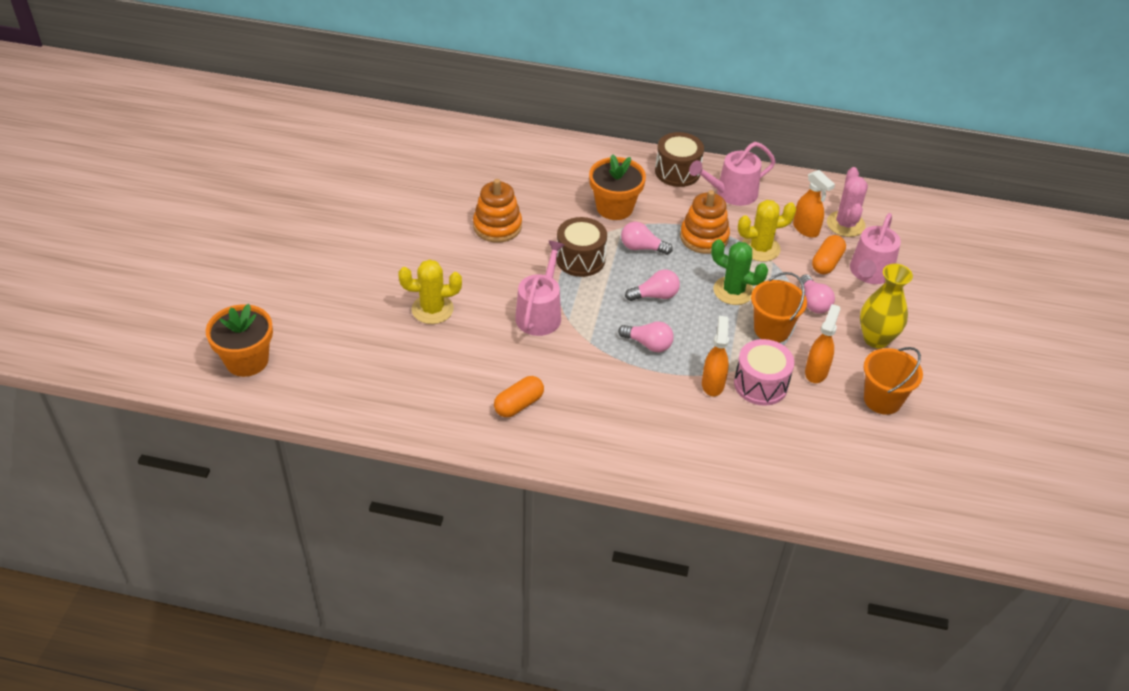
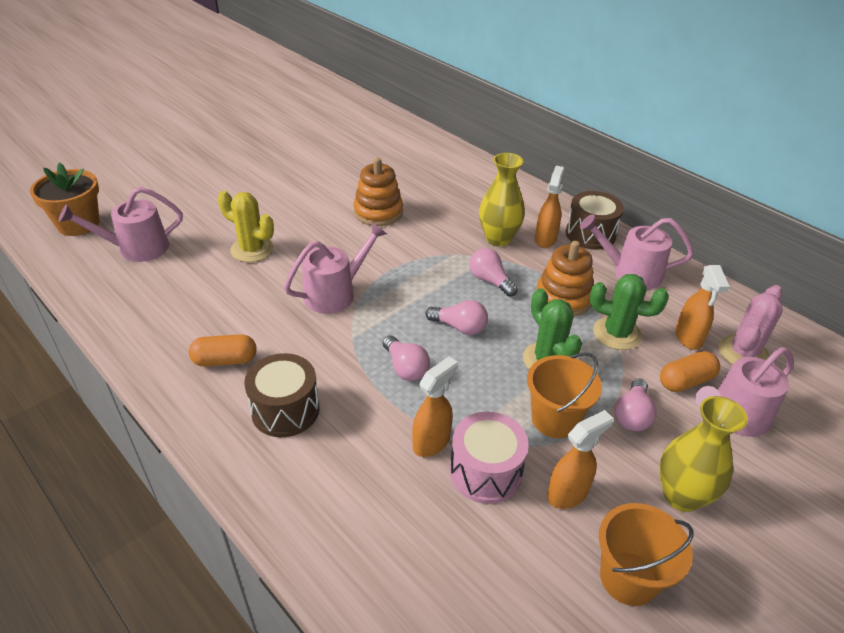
camera: 35 degrees right, 5 degrees down
(332, 356) = (137, 248): none -> pink watering can
(580, 259) = (421, 266): brown drum -> brown drum (285, 410)
(614, 207) = (498, 239): orange flower pot -> yellow vase
(649, 192) = (545, 239): none -> orange spray bottle
(760, 248) = (616, 333): yellow cactus -> green cactus

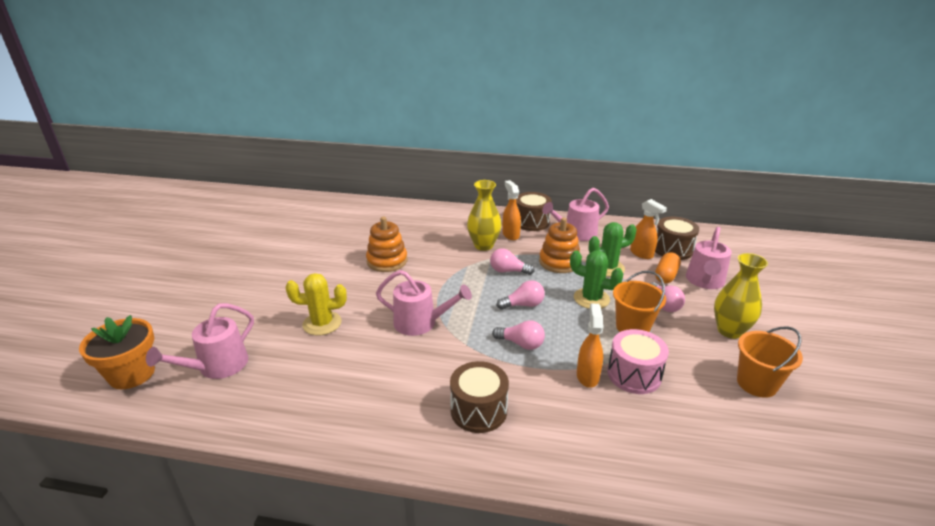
camera: 35 degrees left, 10 degrees down
(225, 360) = (396, 404): orange capsule -> none
(335, 293) = (420, 323): pink watering can -> pink watering can turned 90 degrees clockwise
(568, 493) = (684, 361): orange spray bottle -> none
(743, 353) = (672, 249): pink cactus -> brown drum

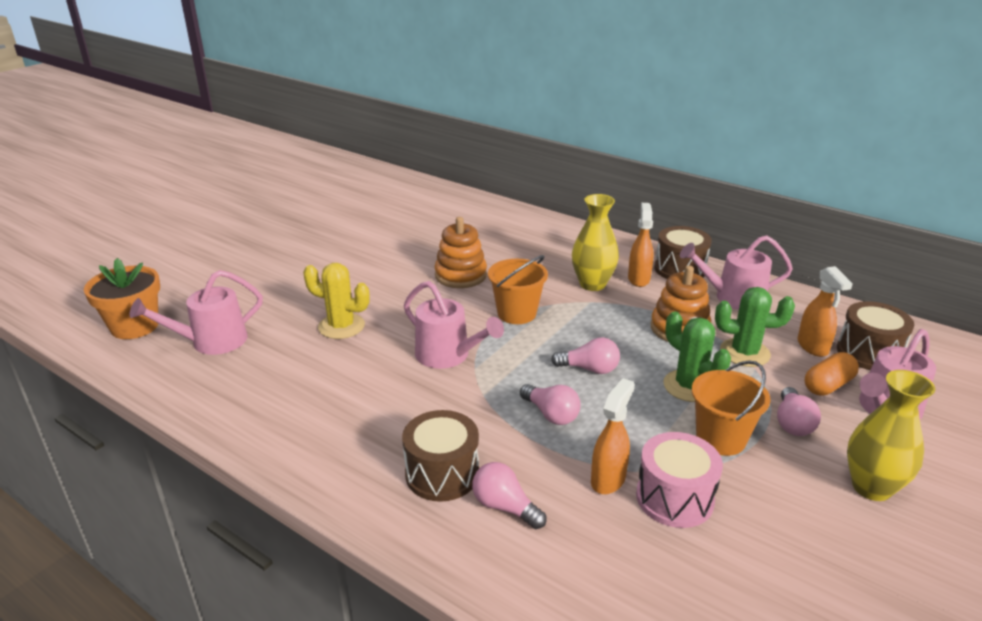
camera: 25 degrees right, 0 degrees up
(508, 271) = (601, 323): pink light bulb -> pink light bulb (504, 507)
(756, 383) = (856, 571): orange bucket -> orange bucket (517, 313)

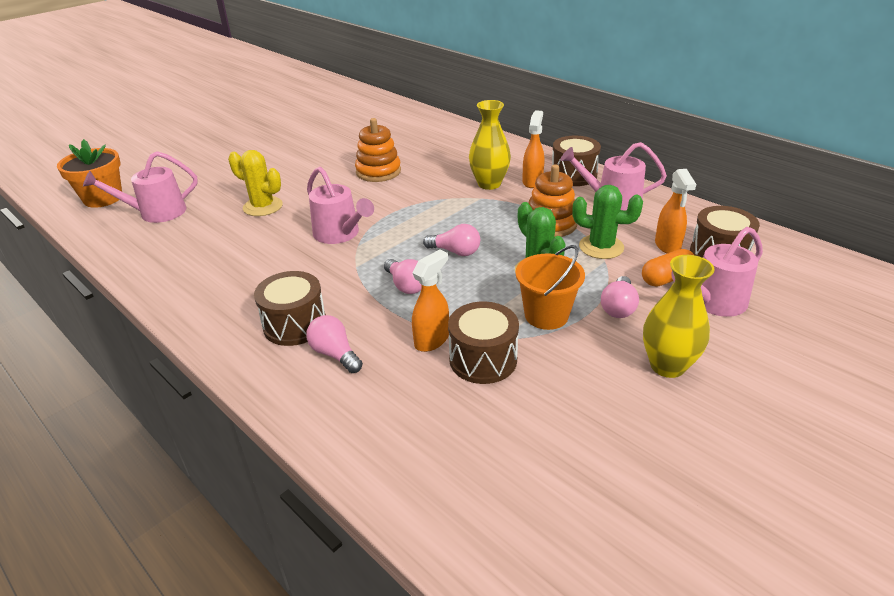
camera: 10 degrees right, 5 degrees up
(517, 313) = (412, 204): orange bucket -> none
(674, 498) = (483, 359): pink drum -> brown drum

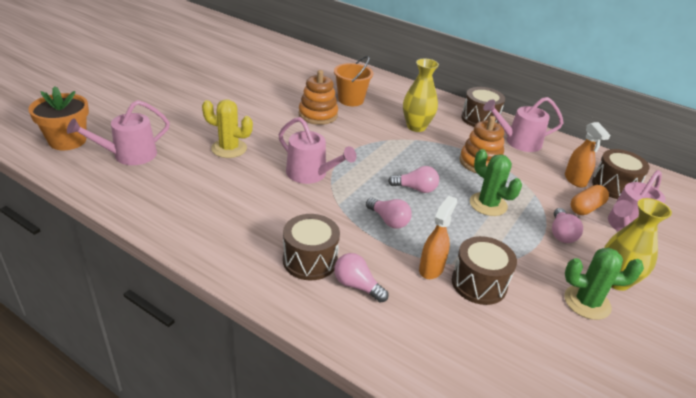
camera: 15 degrees left, 0 degrees up
(532, 181) = (450, 124): orange spray bottle -> none
(546, 315) = (511, 243): orange bucket -> orange bucket (351, 100)
(601, 247) = (527, 182): green cactus -> green cactus (587, 302)

